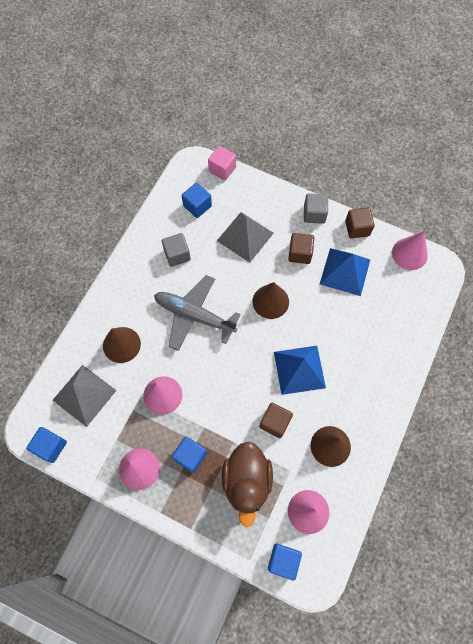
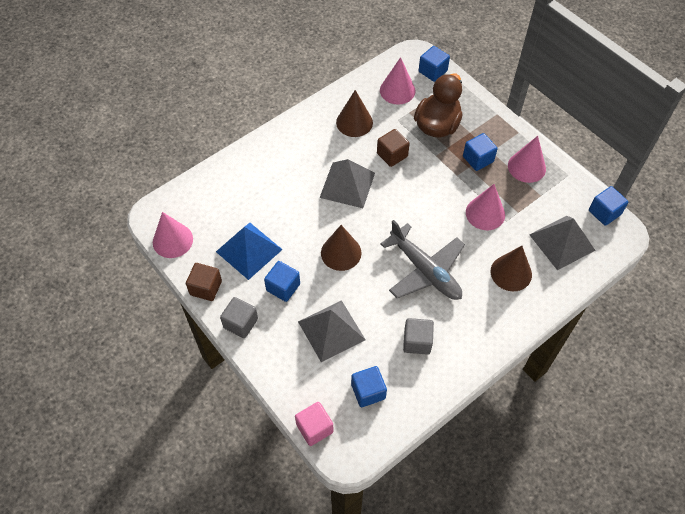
camera: 155 degrees left, 10 degrees down
(299, 369) = (347, 185): blue pyramid -> grey pyramid
(300, 253) = (283, 287): brown cube -> blue cube

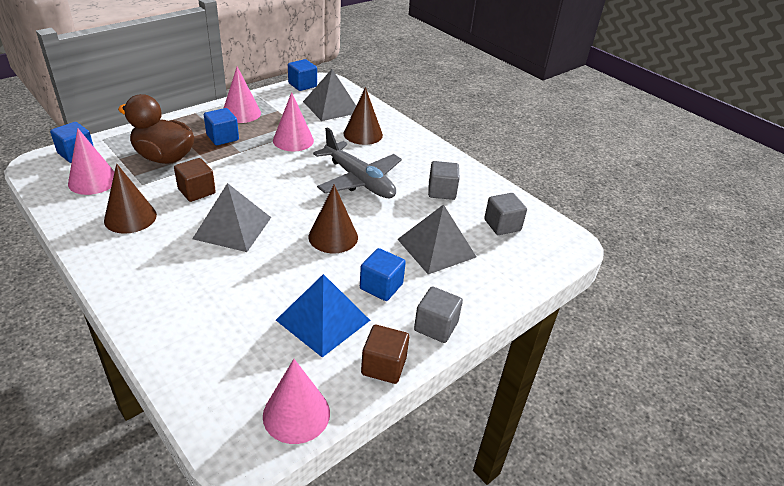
camera: 95 degrees left, 20 degrees down
(314, 428) = (553, 263): pink cube -> none
(368, 391) = (502, 225): blue cube -> grey cube
(425, 270) = (359, 180): grey plane -> grey plane turned 90 degrees clockwise

